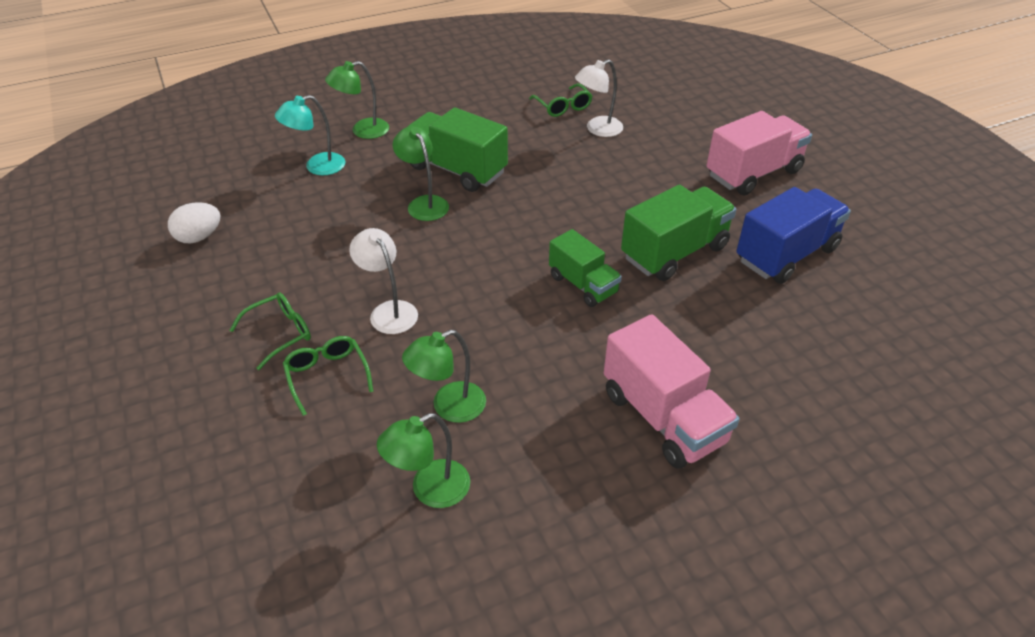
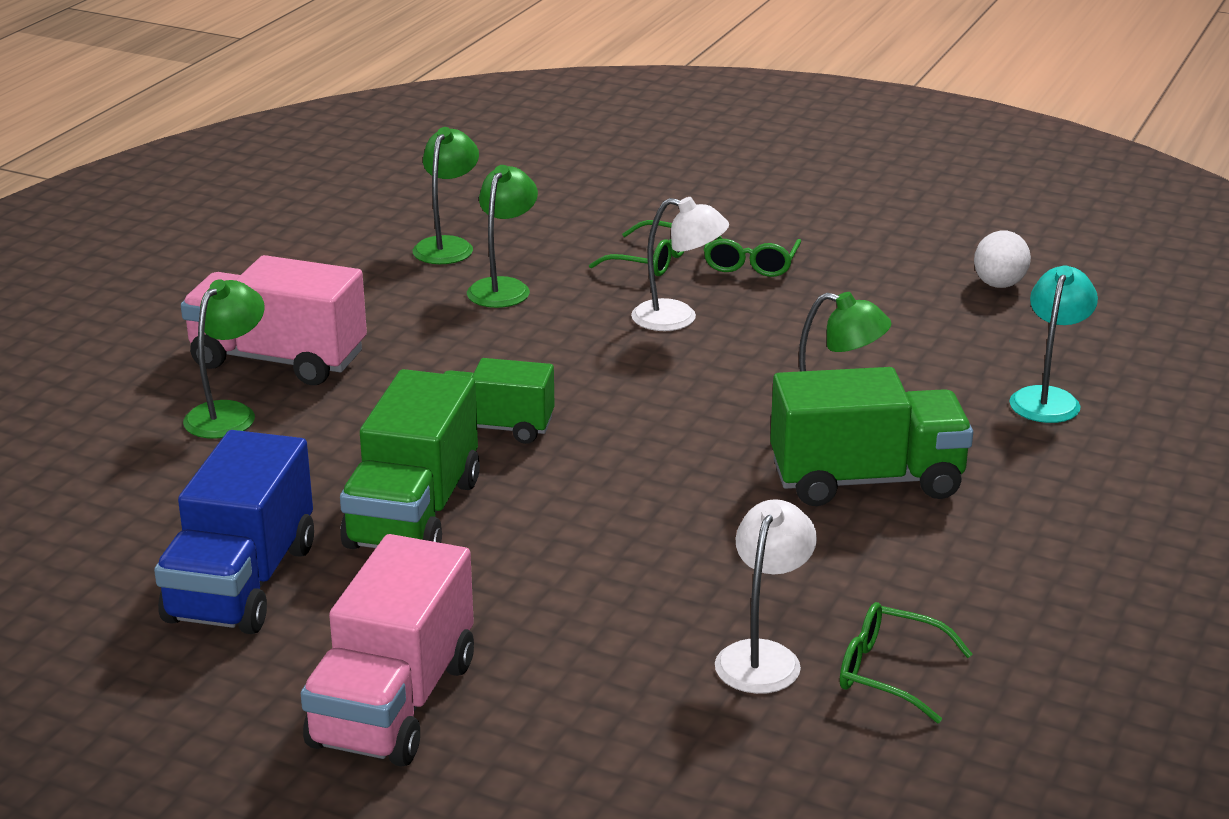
camera: 140 degrees right, 15 degrees down
(362, 131) = (1101, 468): green lamp -> green lamp (229, 413)

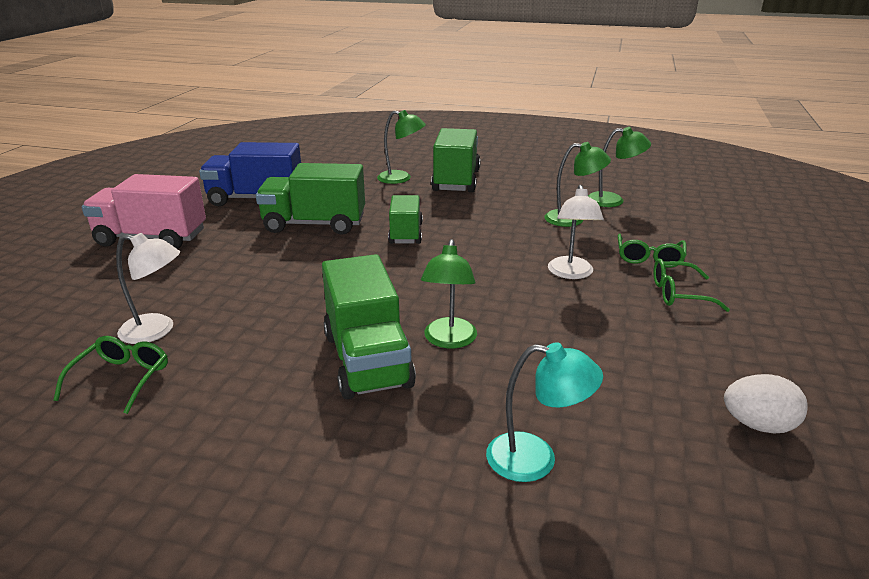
camera: 80 degrees right, 0 degrees up
(278, 360) = (456, 181): pink truck -> green truck

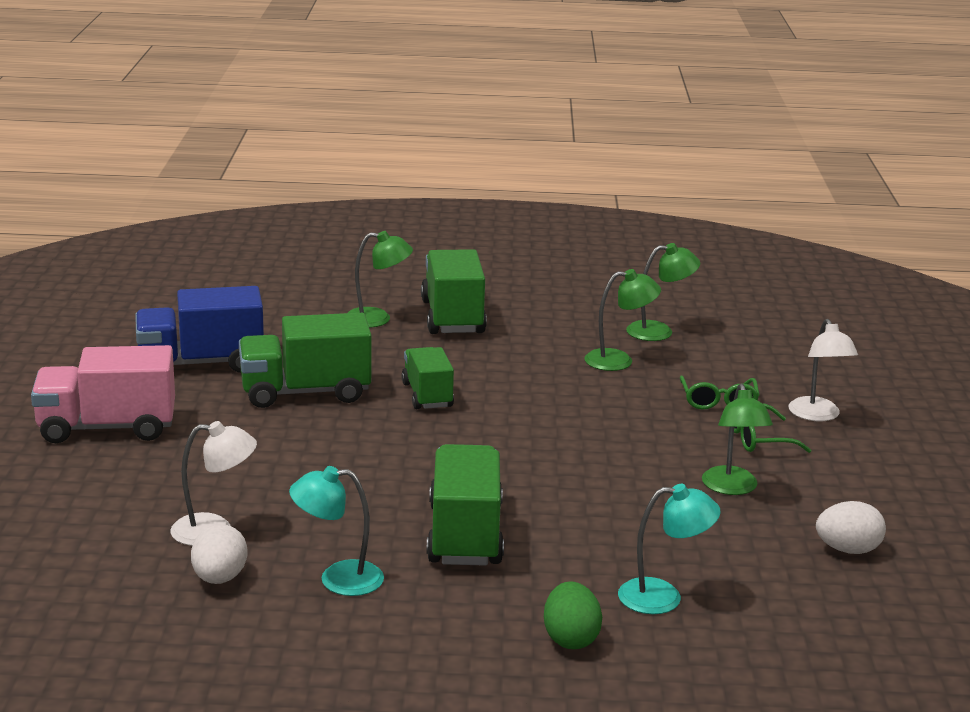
camera: 15 degrees left, 5 degrees down
(122, 378) = (219, 578): green glasses -> white egg
(223, 393) = (338, 579): none -> turquoise lamp
(367, 360) = (465, 535): green truck -> green truck turned 150 degrees counterclockwise
(412, 502) = (570, 639): none -> green egg
(449, 340) = (538, 508): green lamp -> green lamp (732, 488)
(571, 273) = (638, 427): white lamp -> white lamp (817, 415)

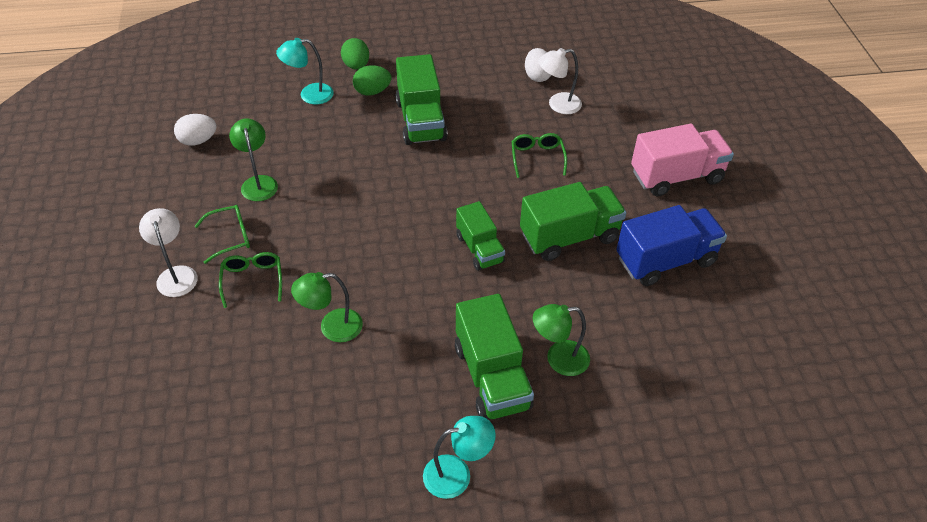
camera: 170 degrees right, 25 degrees up
(296, 469) = (537, 157): none -> green glasses
(338, 579) = (478, 83): turquoise lamp -> turquoise lamp (457, 474)
(543, 588) = (372, 92): none -> green egg
(659, 331) = (293, 388): green lamp -> none

